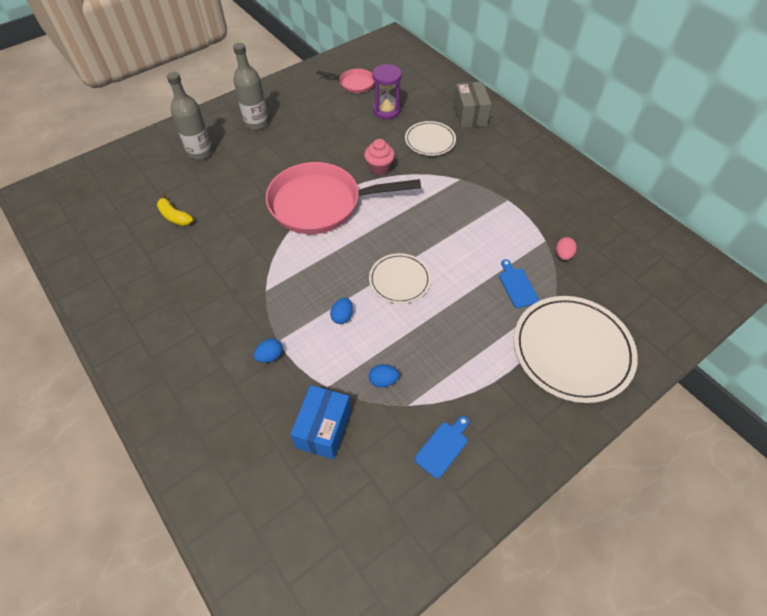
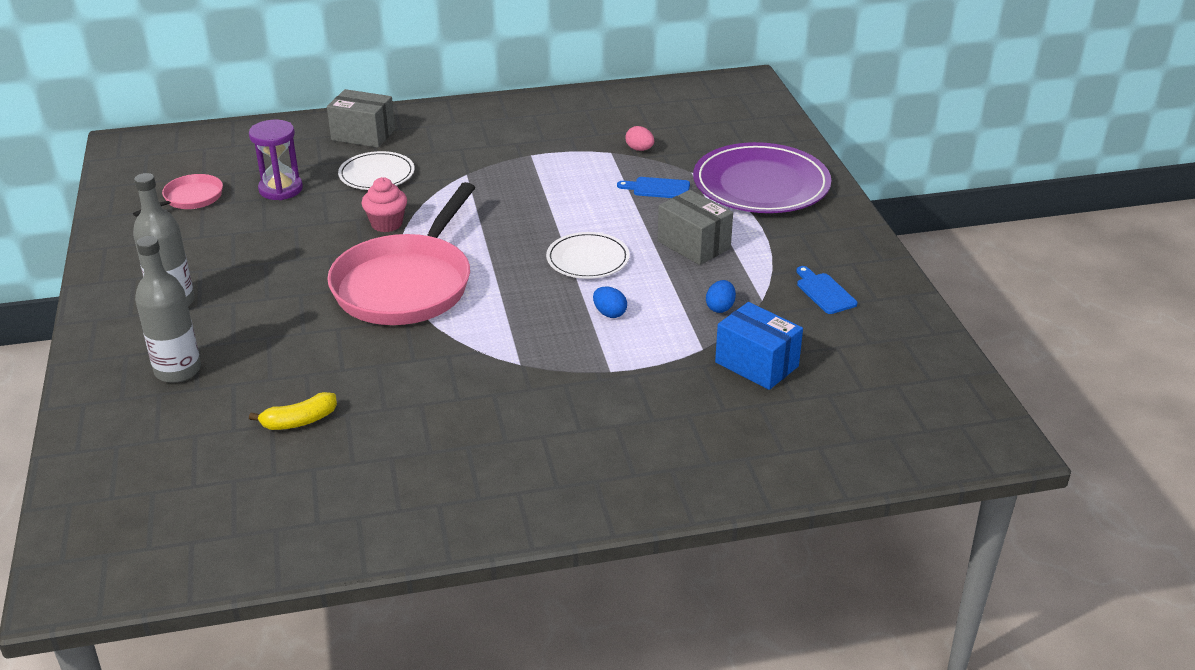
camera: 65 degrees left, 20 degrees down
(270, 356) = (628, 382): blue egg -> none
(455, 335) = (694, 245): none -> grey box
(572, 350) = (761, 184): white plate -> purple plate

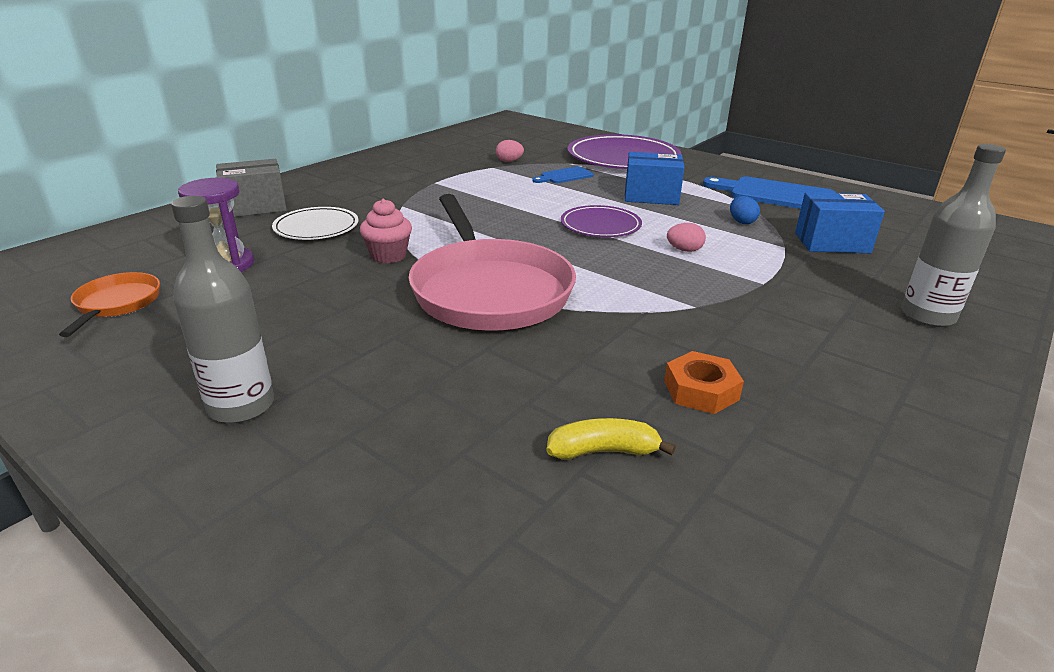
camera: 40 degrees left, 5 degrees down
(178, 370) = (363, 475): grey bottle -> grey bottle (927, 316)
(190, 199) = (116, 304): pink pan -> orange pan
(299, 421) = (603, 451): yellow banana -> yellow banana turned 120 degrees counterclockwise
(411, 419) = (701, 390): none -> orange nut
(587, 259) = (600, 225): white plate -> purple plate
(609, 313) = (684, 250): blue egg -> pink egg
(694, 245) = (651, 196): grey box -> blue box
(824, 292) = (775, 195): blue cutting board -> blue cutting board, size x1.89

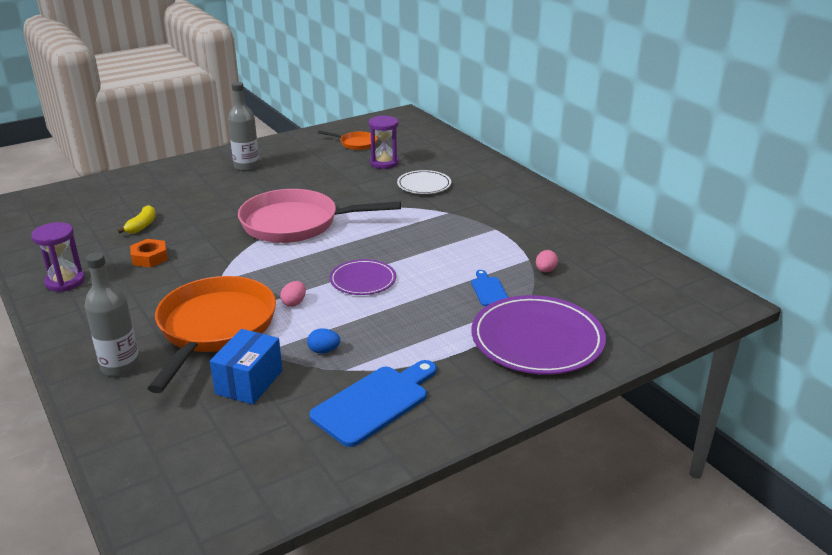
camera: 110 degrees right, 0 degrees up
(255, 207) = (471, 169): grey box -> none
(388, 256) = (365, 202): pink cupcake -> none
(651, 196) = (412, 322): blue box -> none
(787, 281) = (214, 328): none -> orange pan
(869, 457) = (65, 282): none -> purple hourglass

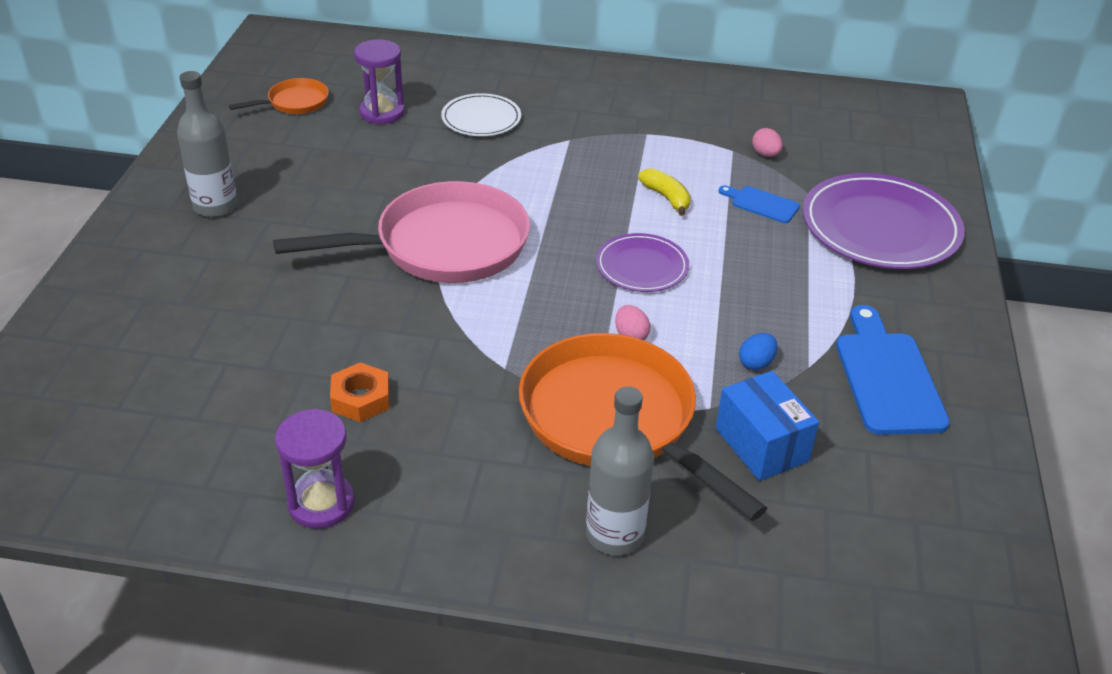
camera: 50 degrees left, 10 degrees up
(142, 226) = (254, 368): yellow banana -> yellow banana (666, 198)
(296, 224) = (442, 245): pink pan -> pink pan turned 150 degrees counterclockwise

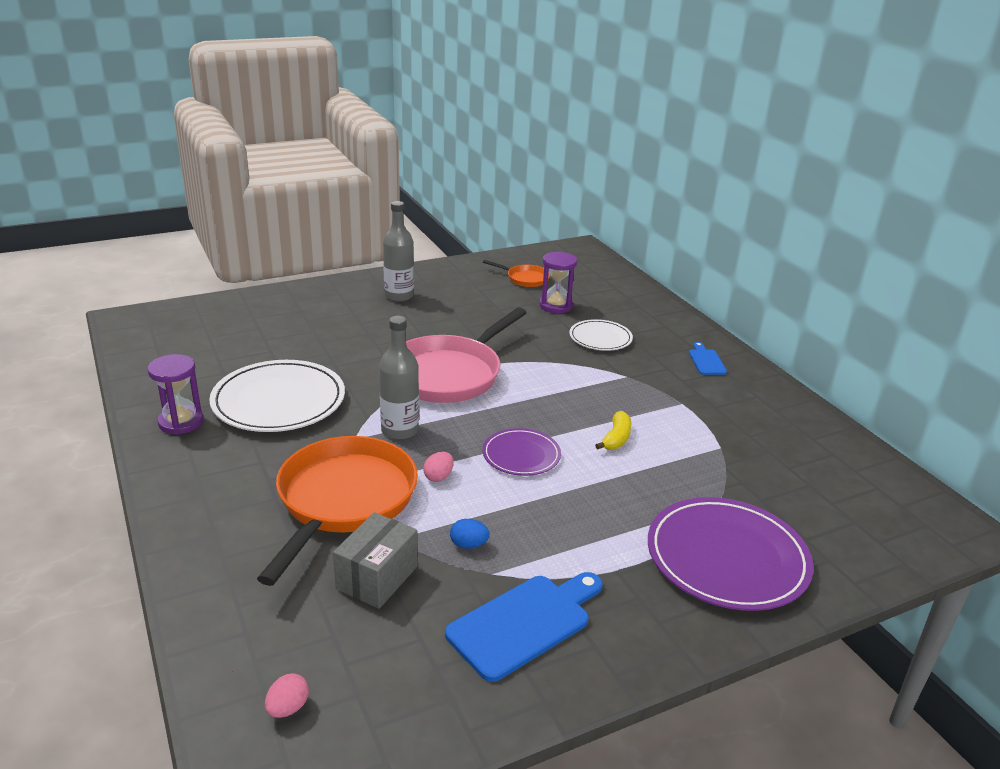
camera: 55 degrees right, 10 degrees down
(360, 398) = (279, 401): orange nut -> white plate
(442, 245) = (449, 374): pink pan -> pink pan turned 90 degrees clockwise
(614, 535) = (230, 539): grey bottle -> grey bottle (400, 430)
(761, 204) = (670, 484): blue cutting board -> blue cutting board (706, 361)
(761, 444) = (377, 577): blue box -> grey box
(765, 154) = (740, 465): pink egg -> pink egg (288, 708)

